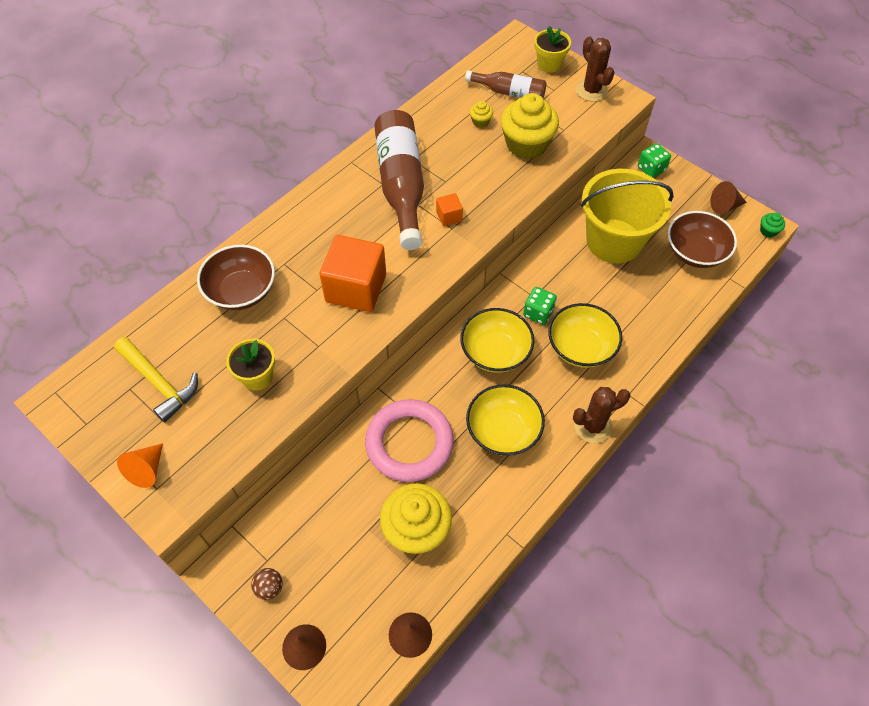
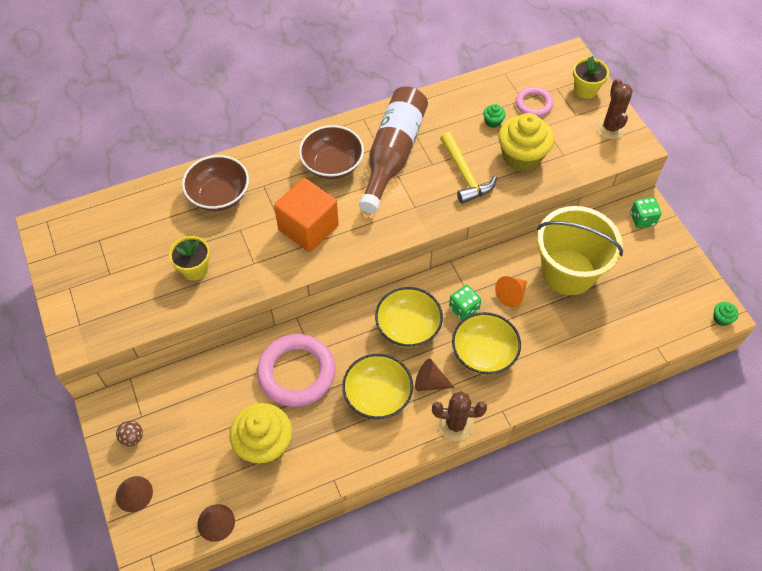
camera: 25 degrees right, 0 degrees up
(147, 470) = (79, 307): orange cone -> orange cone (511, 295)
(159, 382) = (121, 244): yellow hammer -> yellow hammer (464, 174)
(449, 216) = (418, 196): orange cube -> none
(480, 122) = (493, 122): yellow cupcake -> green cupcake
(509, 92) = (533, 104): brown bottle -> pink ring
(695, 252) = (638, 311): brown bowl -> brown bowl (332, 165)
(724, 206) = (692, 279): brown cone -> brown cone (430, 382)

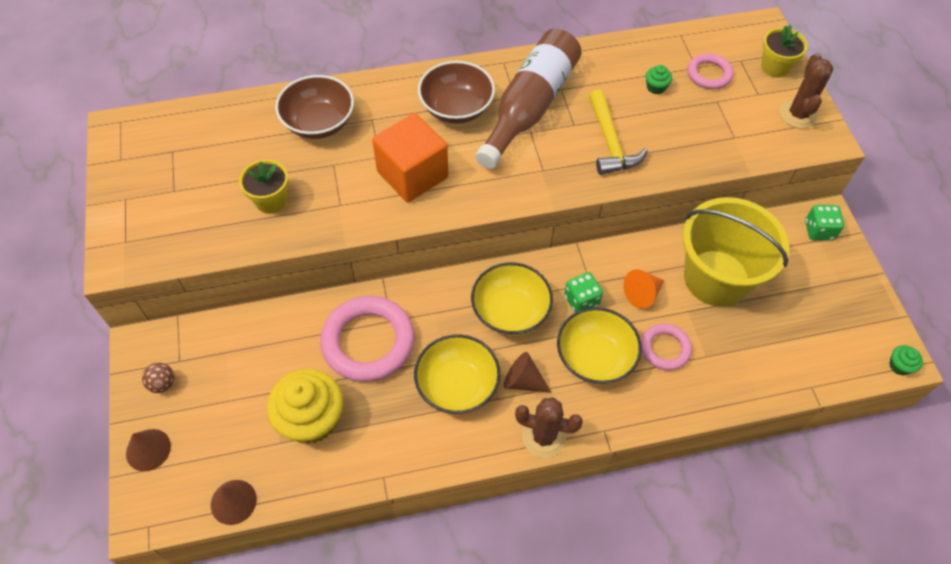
camera: 10 degrees right, 0 degrees up
(521, 156) = (683, 132): yellow cupcake -> none
(538, 336) = (665, 348): none -> pink ring

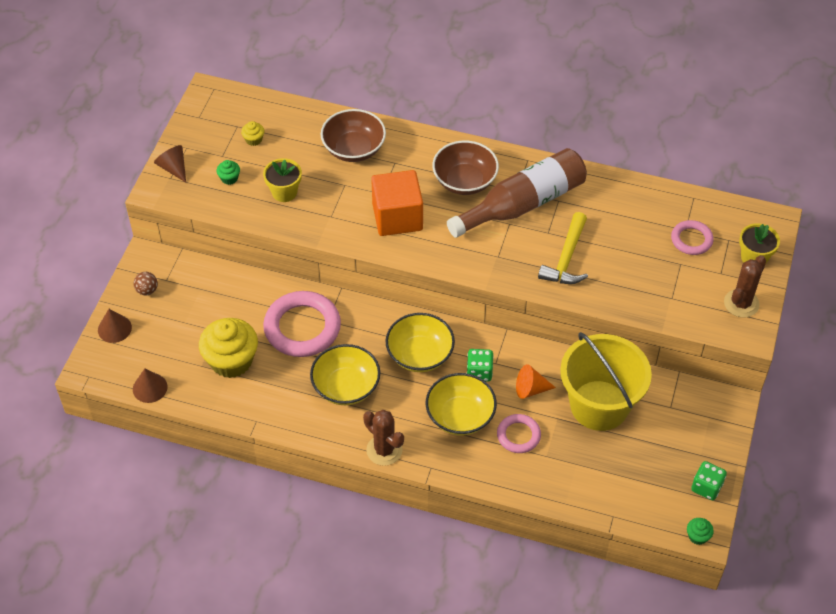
camera: 30 degrees right, 5 degrees down
(200, 158) = (254, 140): none -> yellow cupcake
(523, 381) = (395, 406): brown cone -> brown cone (173, 168)
(656, 87) = (637, 231): green cupcake -> green cupcake (229, 178)
(819, 230) = (716, 410): green dice -> green dice (706, 487)

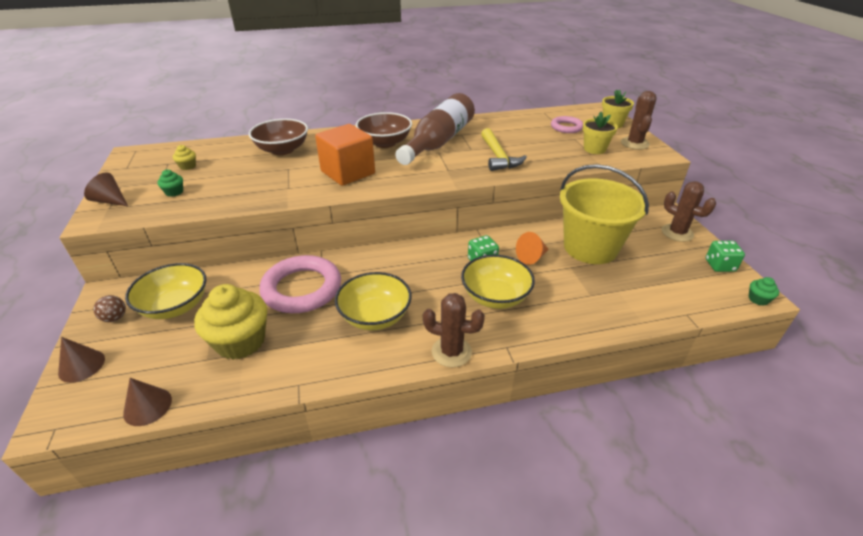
camera: 30 degrees left, 15 degrees down
(284, 192) = (234, 186): yellow flower pot -> yellow flower pot (594, 149)
(420, 355) = (423, 269): yellow bowl -> yellow bowl (175, 306)
(518, 435) = (554, 290): pink ring -> none
(710, 430) = (677, 233): none -> brown cactus

